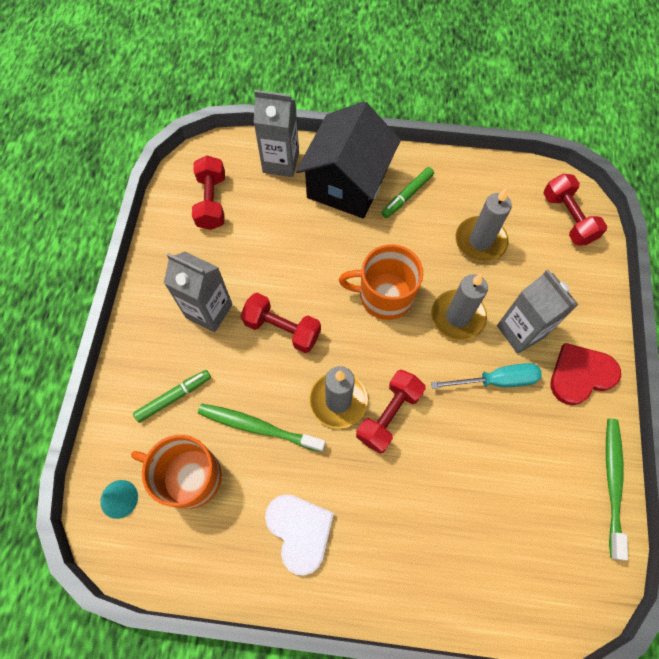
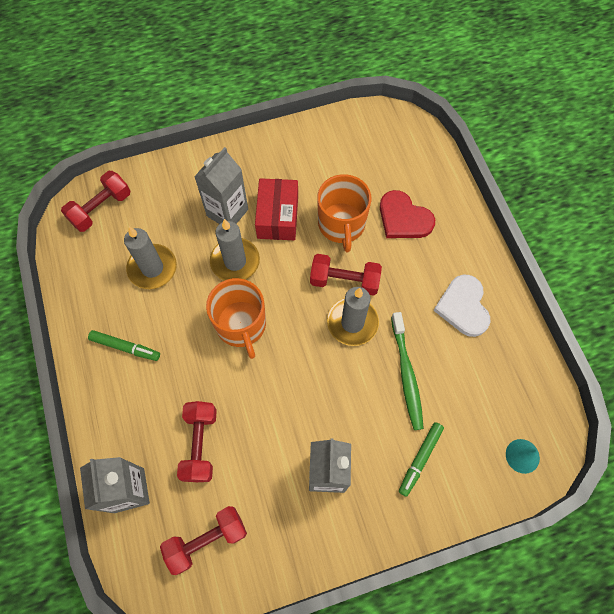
camera: 115 degrees left, 0 degrees up
(174, 397) = (420, 459): green marker -> green marker turned 90 degrees counterclockwise
(190, 477) = (473, 408): orange mug -> orange mug (341, 224)
(282, 329) = (313, 397): red dumbbell -> red dumbbell (200, 444)
(300, 531) = (463, 307): white heart -> white heart turned 45 degrees counterclockwise
(347, 183) = (131, 409): black house -> none
(496, 380) = (278, 216): turquoise screwdriver -> red box
(580, 375) = (245, 163): red heart -> red heart (403, 218)
(612, 483) = (318, 126): green toothbrush -> none

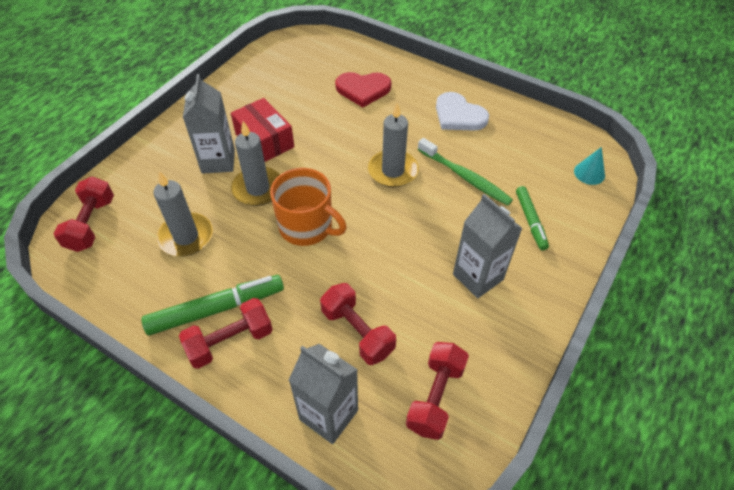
camera: 40 degrees left, 15 degrees down
(125, 347) = (216, 309): green marker -> green marker, size x1.62
(341, 224) = (321, 118): orange mug -> none
(344, 281) = (359, 150): red dumbbell -> red dumbbell (230, 341)

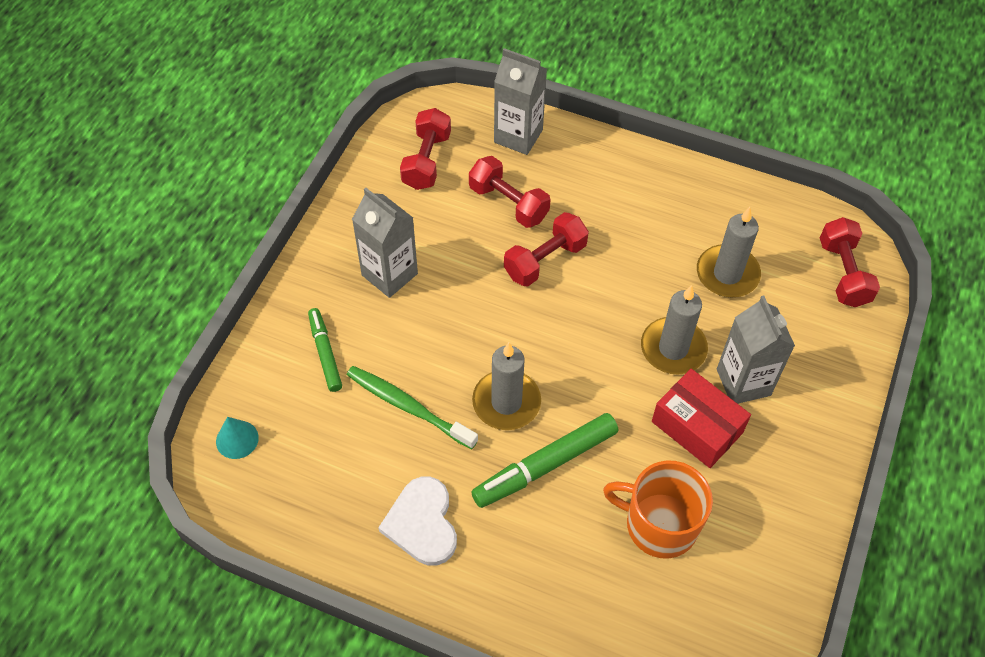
camera: 170 degrees right, 5 degrees up
(216, 309) = (655, 204): green marker -> green marker (545, 465)
(230, 341) = (628, 178): red dumbbell -> red dumbbell (545, 260)
(307, 227) = (594, 306): orange mug -> orange mug (659, 524)
(363, 89) = (582, 557): red heart -> none
(458, 115) = (422, 523): white heart -> white heart turned 135 degrees counterclockwise

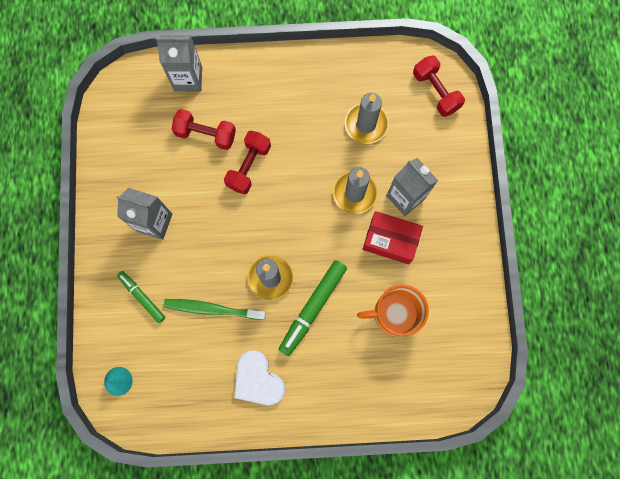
camera: 25 degrees left, 20 degrees up
(427, 161) = (136, 126): red dumbbell -> none

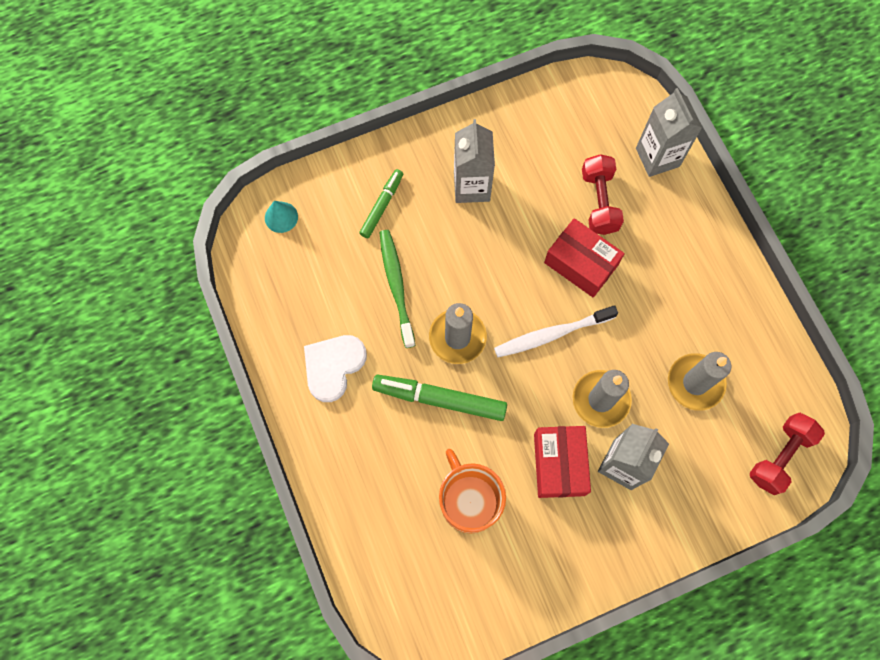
camera: 70 degrees right, 5 degrees down
(248, 166) = (581, 264): red dumbbell -> red box
(294, 208) = (551, 334): none -> white toothbrush

